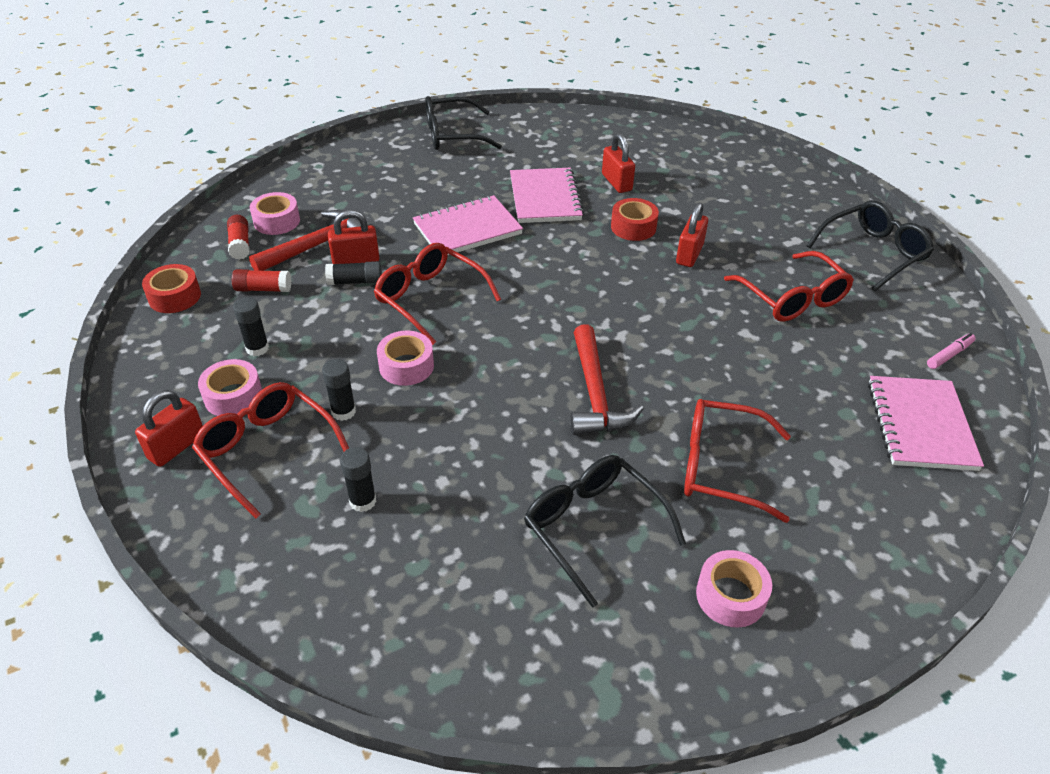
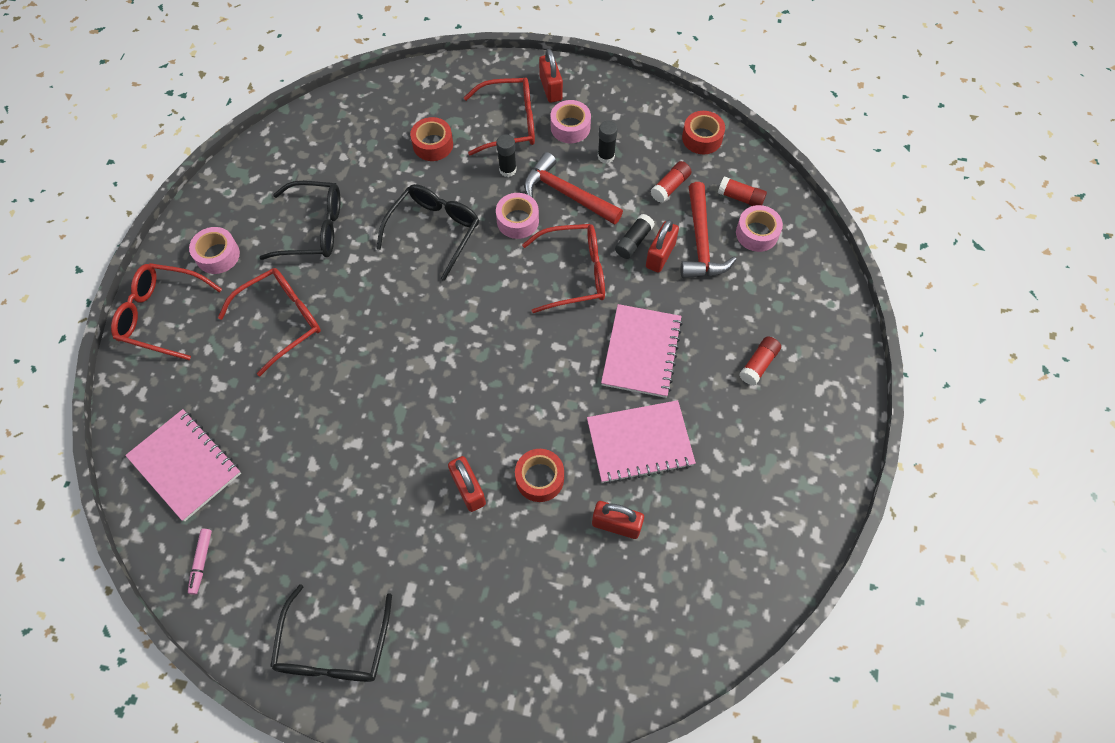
camera: 130 degrees right, 20 degrees up
(363, 501) = (433, 144): black glue stick -> red tape
(413, 175) = (758, 364): none -> red glue stick
(453, 135) = (813, 445): black glasses -> black glasses (434, 231)
(545, 198) = (640, 443): pink notebook -> pink notebook turned 45 degrees counterclockwise
(595, 393) = (397, 302): red hammer -> red hammer (567, 194)
(792, 297) = (354, 515): red glasses -> red glasses (163, 315)

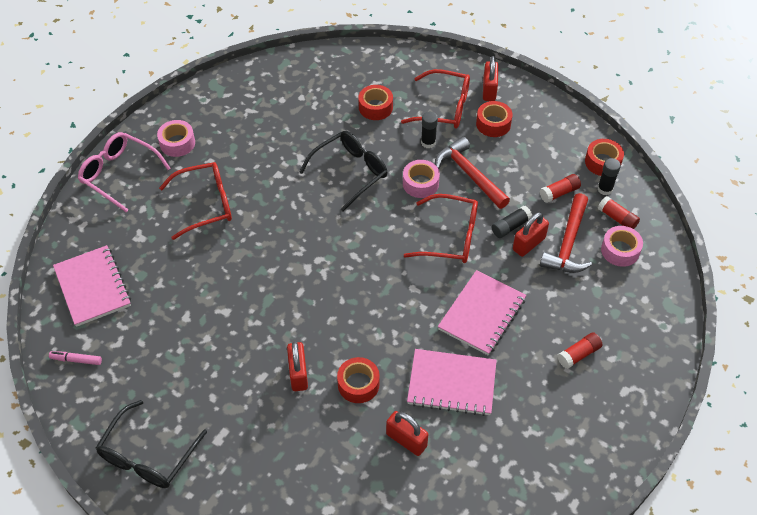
camera: 20 degrees right, 10 degrees down
(163, 315) = (120, 174): red glasses -> pink glasses
(201, 562) = (76, 360): pink marker -> pink marker turned 75 degrees clockwise
(313, 229) = (256, 144): black glasses -> none
(570, 127) = (493, 124): pink tape -> red tape
(606, 156) = (514, 154): black glue stick -> black glue stick (605, 189)

